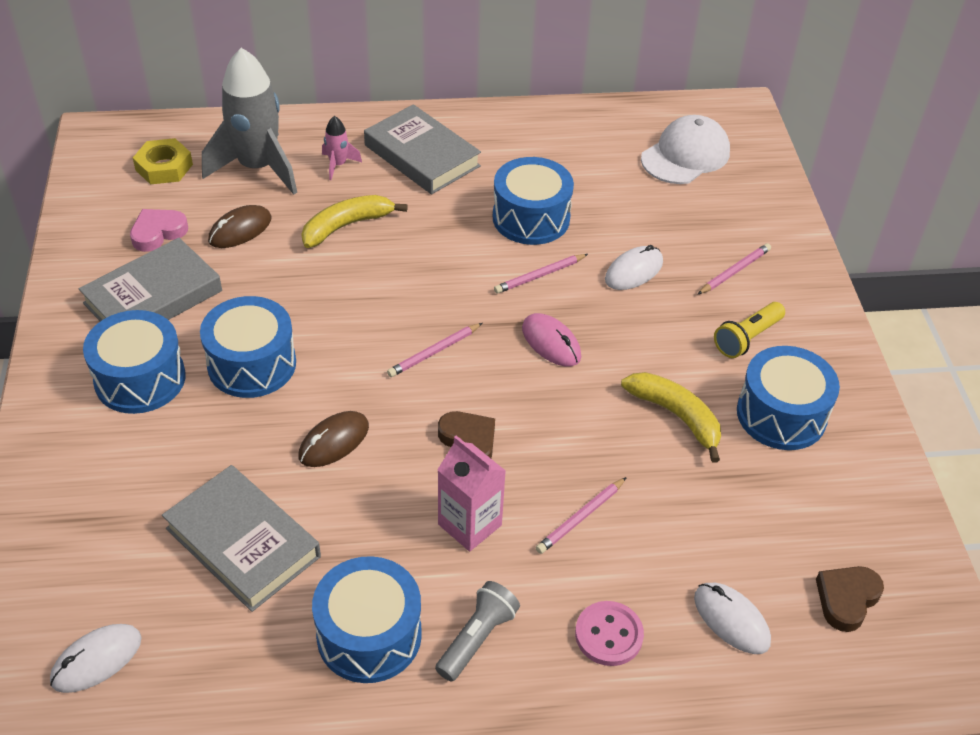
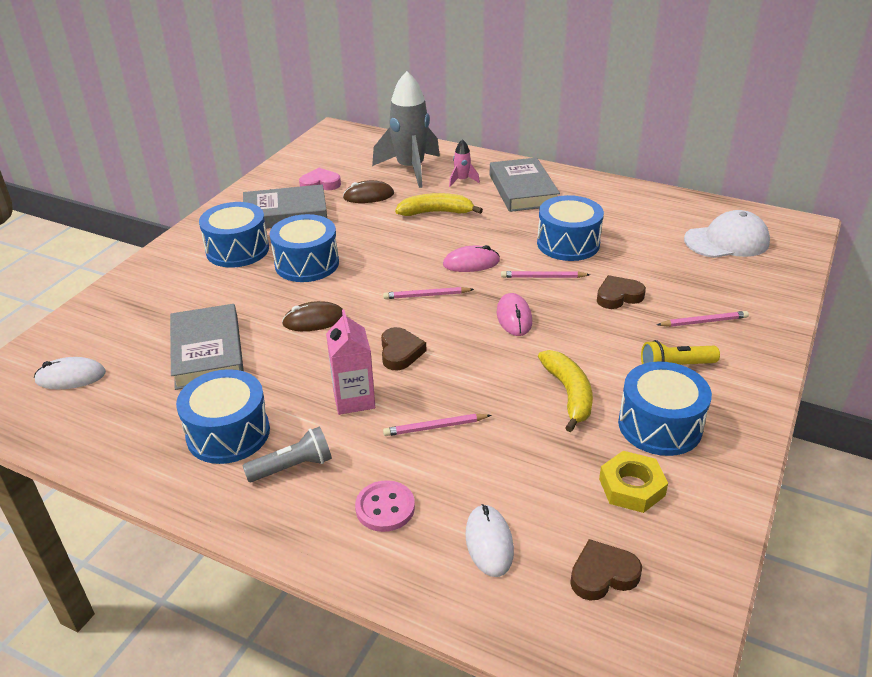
camera: 35 degrees right, 10 degrees down
(164, 167) = (356, 154): yellow nut -> yellow nut (631, 487)
(447, 286) = (471, 263): none -> pink mouse
(633, 271) = (618, 296): white mouse -> brown heart

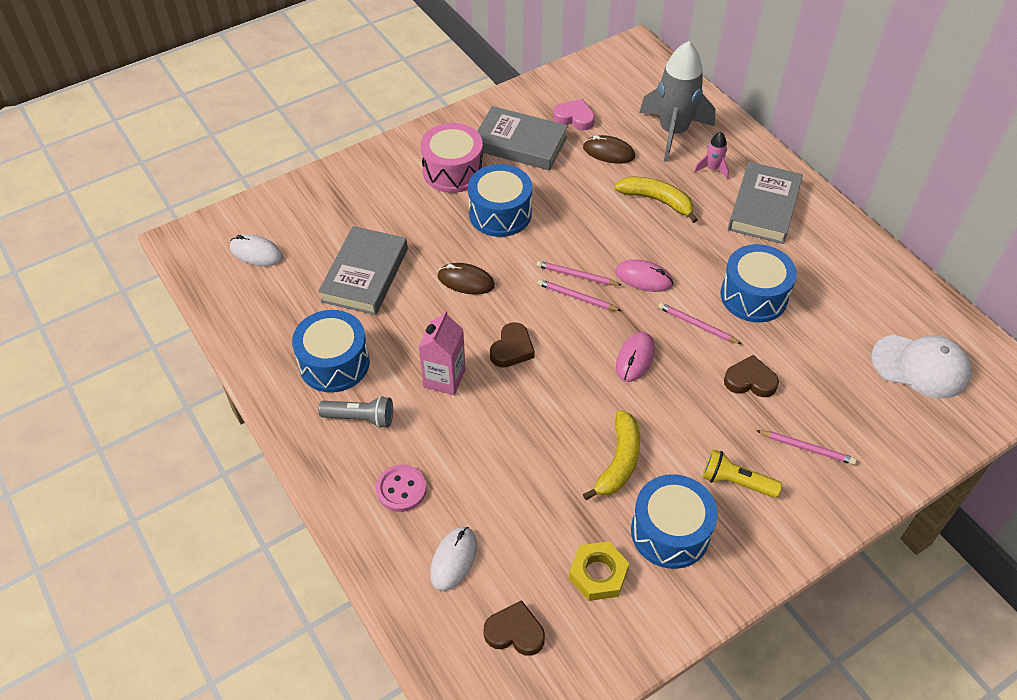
camera: 30 degrees right, 15 degrees up
(237, 250) = (453, 171): blue drum -> pink drum
(435, 427) = (487, 437): pink pencil -> pink pencil (576, 276)

